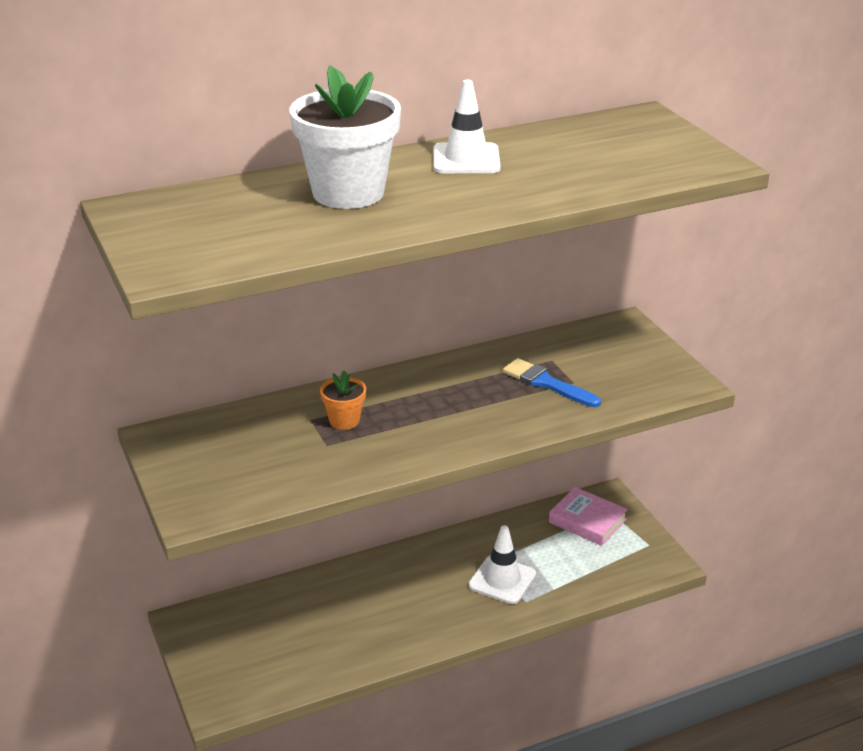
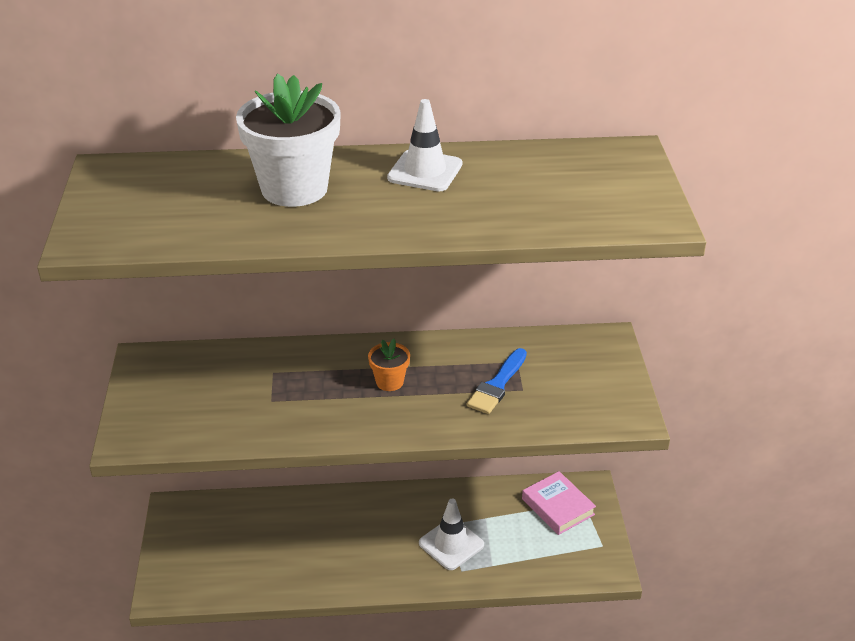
camera: 20 degrees right, 5 degrees up
(344, 420) = (299, 380): orange flower pot -> orange flower pot (389, 382)
(546, 383) = (497, 385): blue brush -> blue brush turned 120 degrees counterclockwise

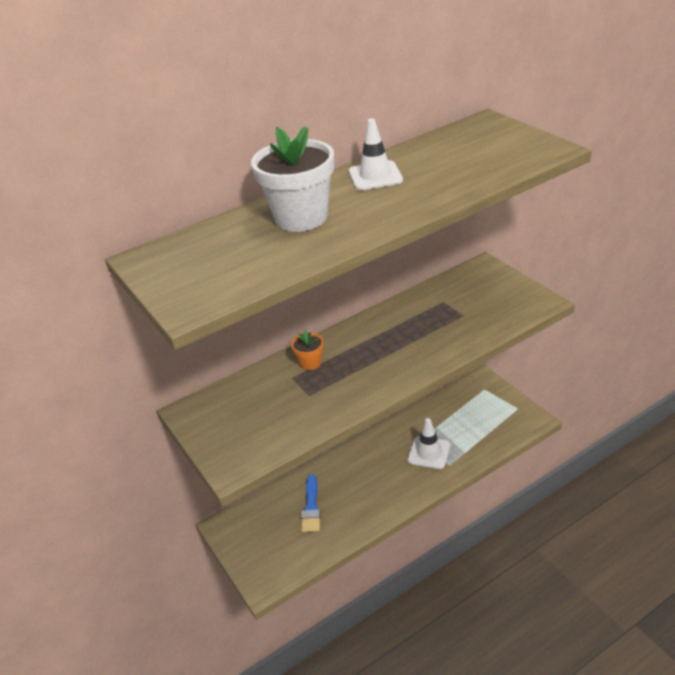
camera: 25 degrees left, 0 degrees up
(389, 382) = (376, 348): orange flower pot -> orange flower pot (310, 363)
(497, 385) = (445, 319): blue brush -> blue brush (311, 507)
(558, 507) = (472, 399): pink book -> none

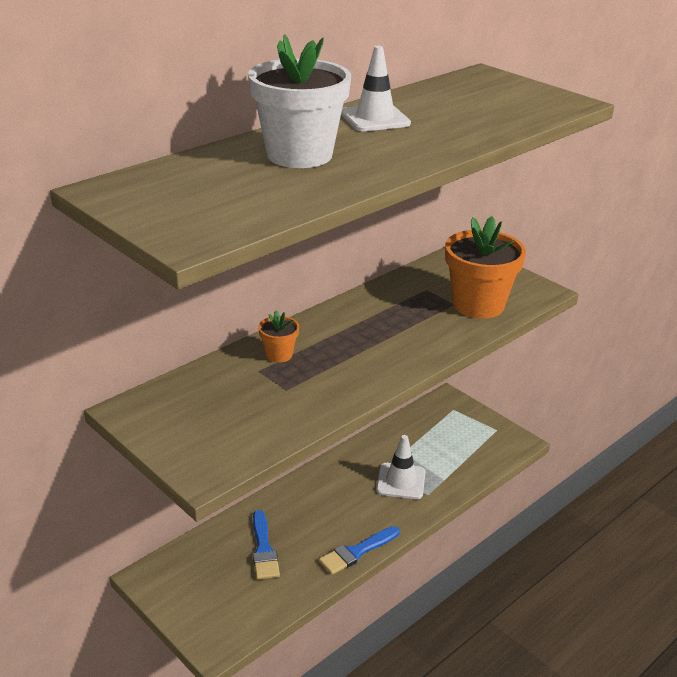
camera: 15 degrees left, 5 degrees down
(383, 513) = (357, 552): none -> blue brush
(483, 316) = (478, 305): none -> orange flower pot

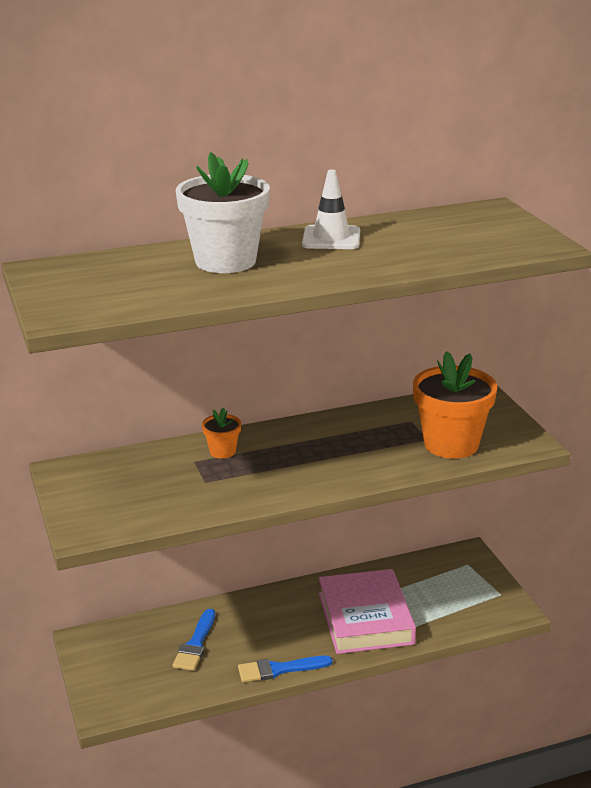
camera: 25 degrees right, 5 degrees down
(401, 481) = (365, 618): white traffic cone -> pink book

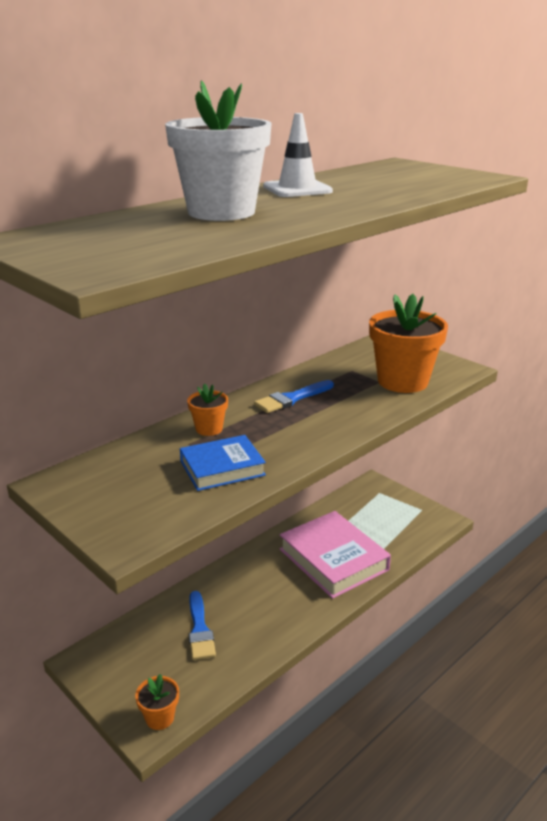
camera: 25 degrees left, 0 degrees up
(118, 704) = (160, 718): none -> orange flower pot
(204, 490) = (222, 468): none -> blue book
(279, 669) = (293, 629): blue brush -> blue brush (292, 399)

